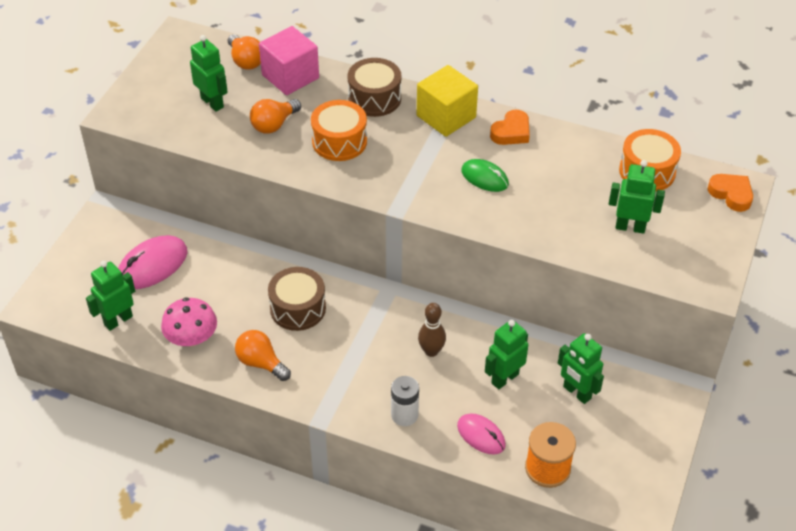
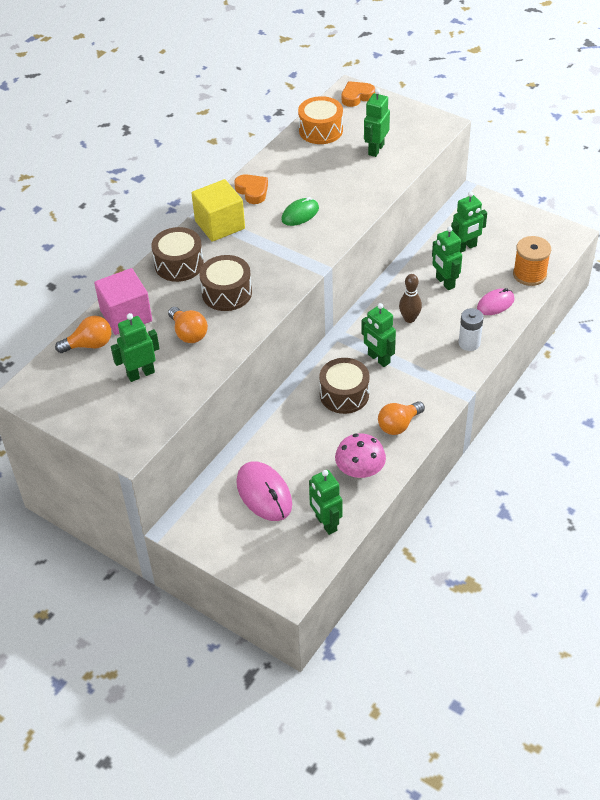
camera: 75 degrees left, 0 degrees up
(339, 141) = (227, 293): orange drum -> brown drum
(358, 331) = (378, 359): none -> green robot

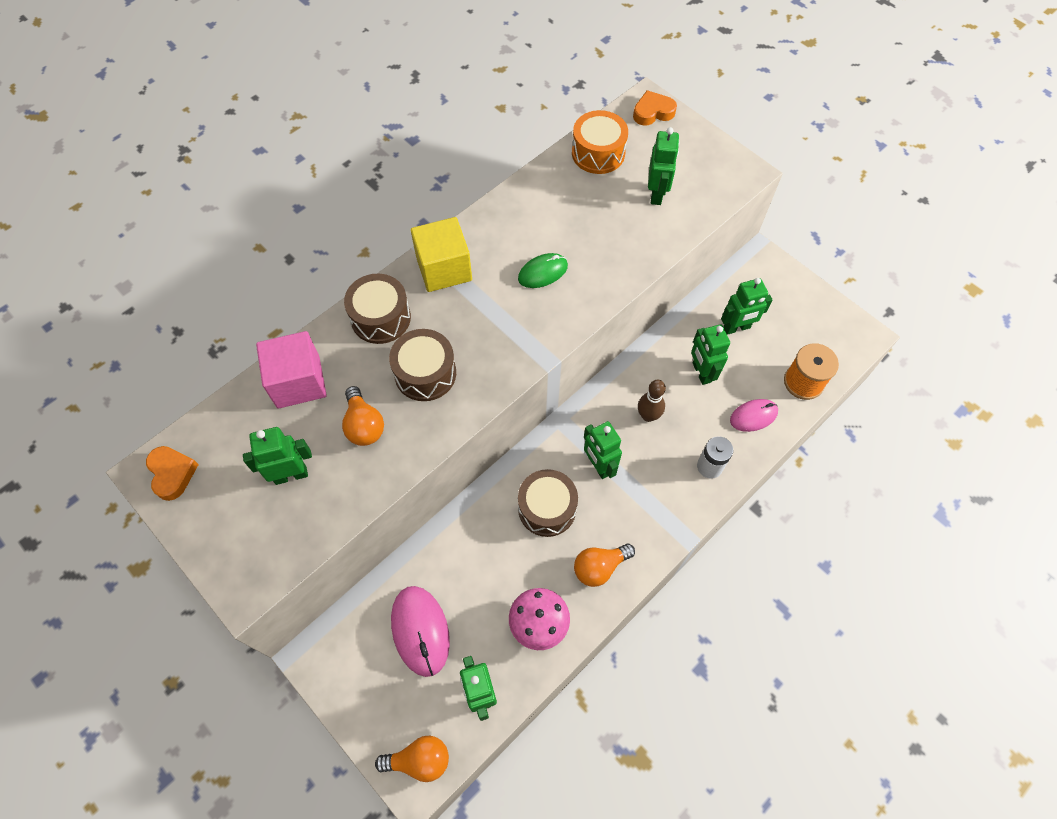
camera: 10 degrees right, 15 degrees up
(89, 345) = (244, 416): orange light bulb -> orange light bulb (419, 760)
(252, 191) = (495, 227): orange heart -> orange heart (172, 473)
(375, 149) = (657, 194): green robot -> green robot turned 150 degrees clockwise

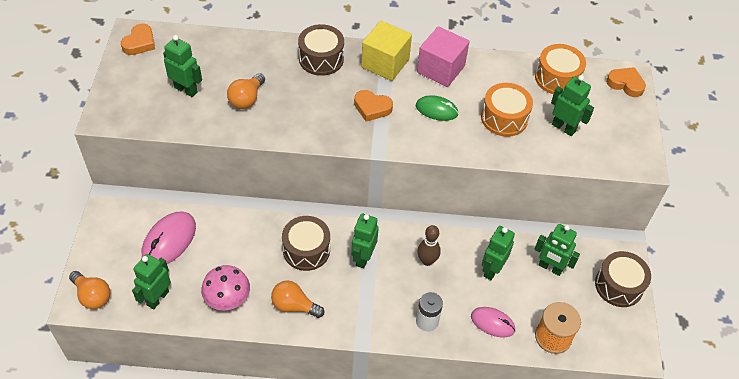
camera: 45 degrees right, 10 degrees down
(298, 382) = (243, 53): pink cube -> pink cube (440, 69)
(425, 373) = (307, 103): brown drum -> brown drum (618, 286)
(488, 323) = (372, 108): none -> orange heart
(604, 228) = (504, 118): none -> orange drum
(657, 194) = (563, 127): green robot -> green robot turned 105 degrees counterclockwise

